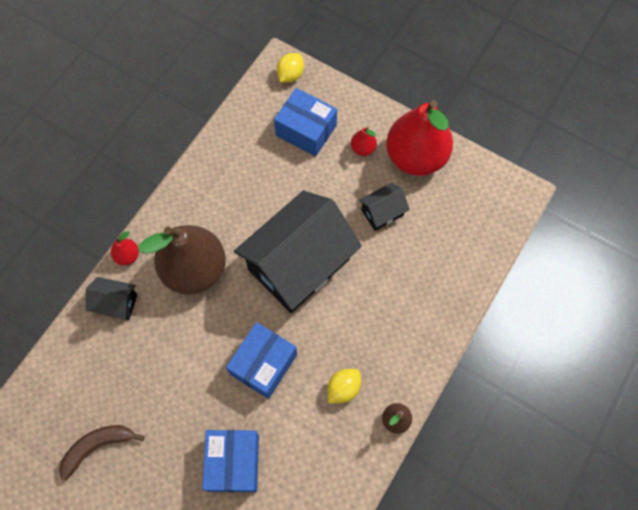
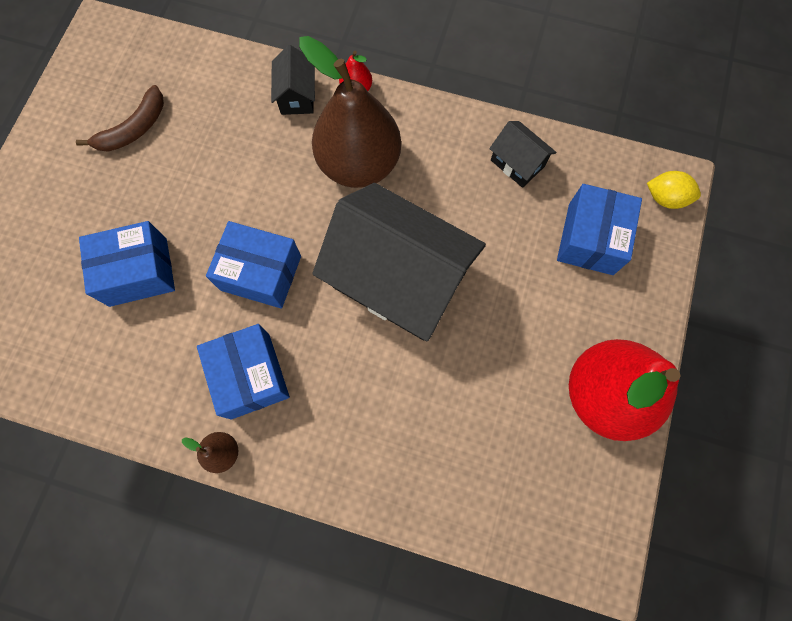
camera: 75 degrees right, 5 degrees up
(97, 446) = (134, 129): brown banana -> brown banana turned 90 degrees clockwise
(343, 388) = (250, 376): yellow lemon -> blue box
(363, 148) = (591, 319): red pear -> none
(382, 212) = (504, 367): black house -> black house (517, 163)

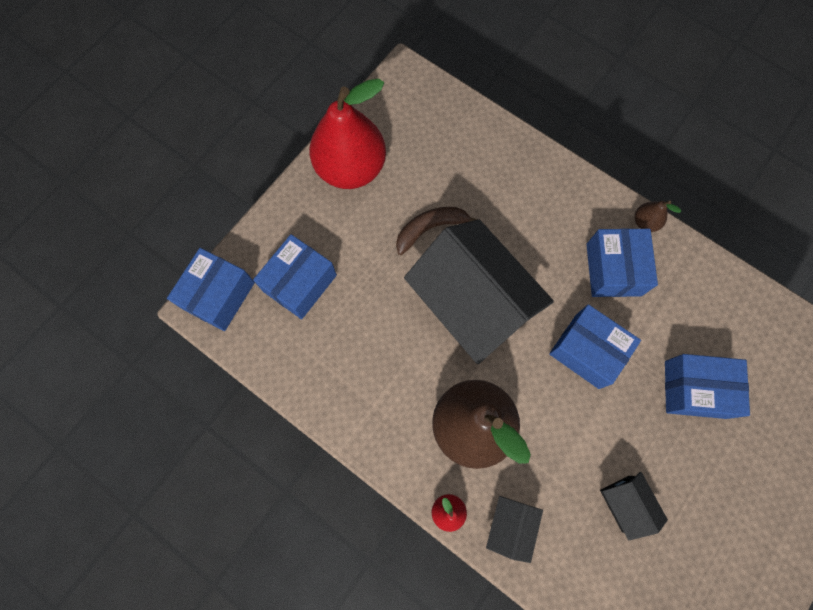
camera: 160 degrees left, 0 degrees up
(134, 129) = (684, 547): brown banana -> brown banana (430, 228)
(517, 163) = (327, 373): black house -> black house (625, 503)
(665, 198) = (218, 295): yellow lemon -> blue box

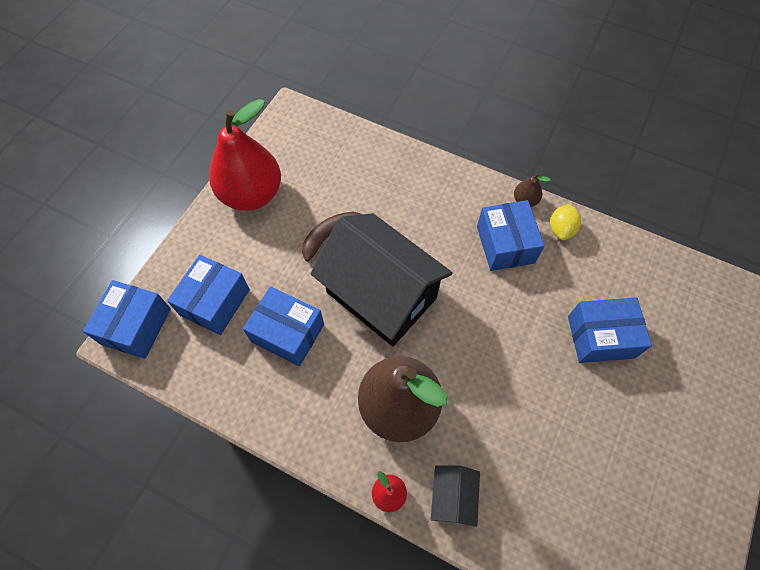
camera: 10 degrees left, 10 degrees down
(587, 351) = (495, 319): blue box -> blue box (287, 333)
(625, 503) = (559, 454): black house -> none
(677, 262) = (561, 229): none -> yellow lemon

